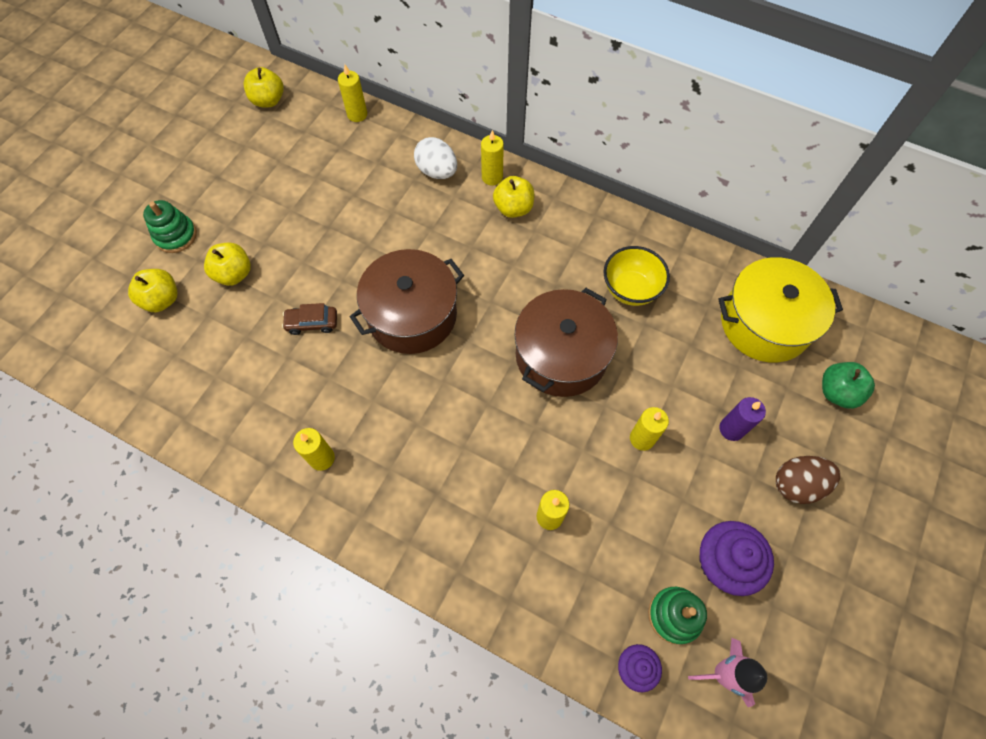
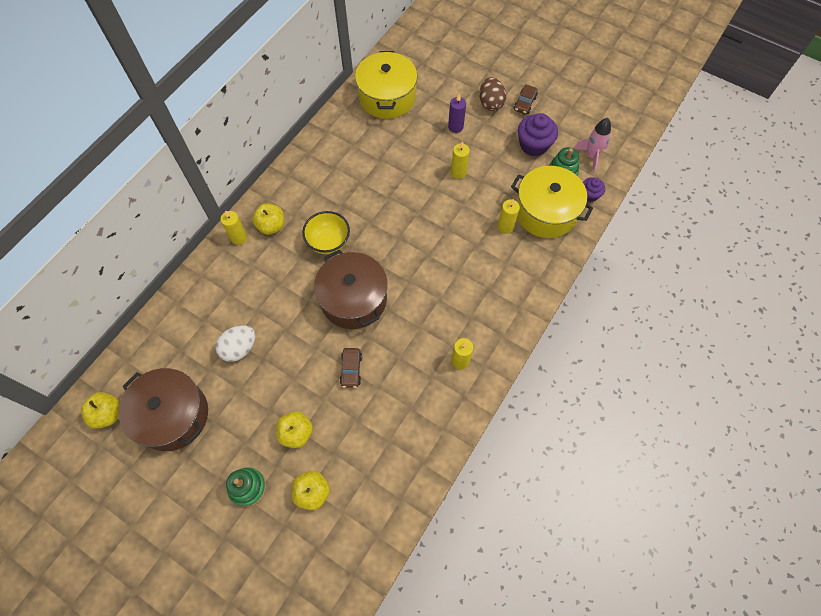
camera: 85 degrees left, 0 degrees up
(357, 114) = (147, 336): yellow candle -> none
(437, 171) = (224, 276): white egg -> white egg (239, 348)
(561, 355) = (397, 209): brown pot -> brown pot (173, 415)
(587, 585) = (546, 212): none -> yellow pot
(630, 289) = (352, 163): yellow bowl -> yellow bowl (328, 242)
(813, 545) = (525, 103): none -> brown car
(837, 392) = (436, 73): green apple -> none

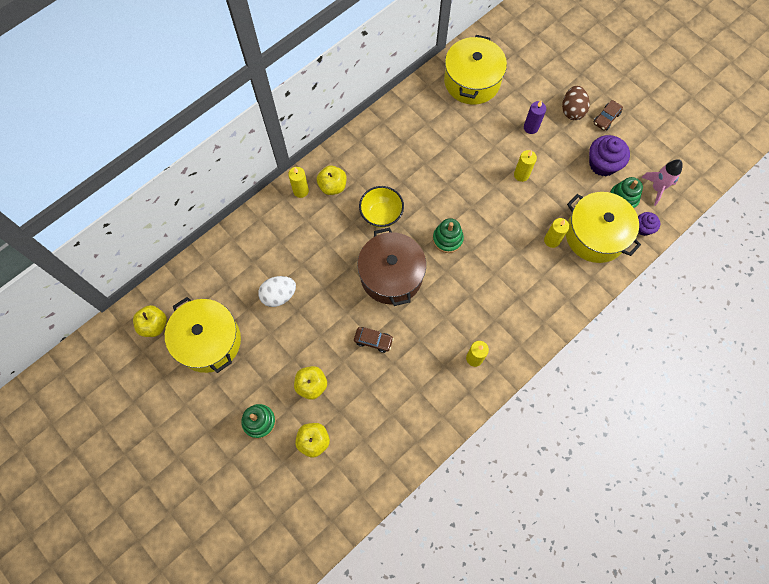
camera: 15 degrees right, 5 degrees up
(173, 415) = (208, 341): brown pot -> yellow pot
(351, 369) = (373, 340): brown car -> brown car turned 90 degrees counterclockwise
(402, 250) = (447, 239): none -> green stacking toy

